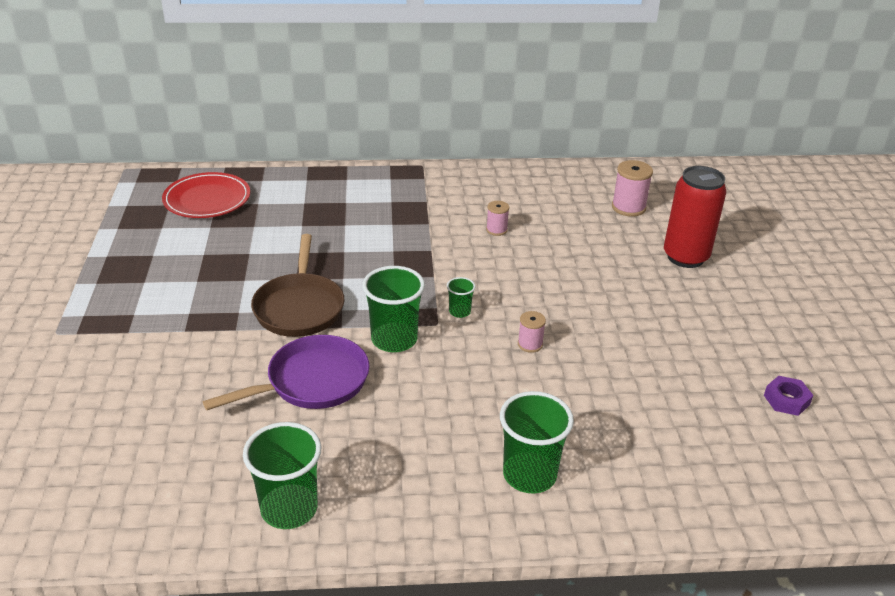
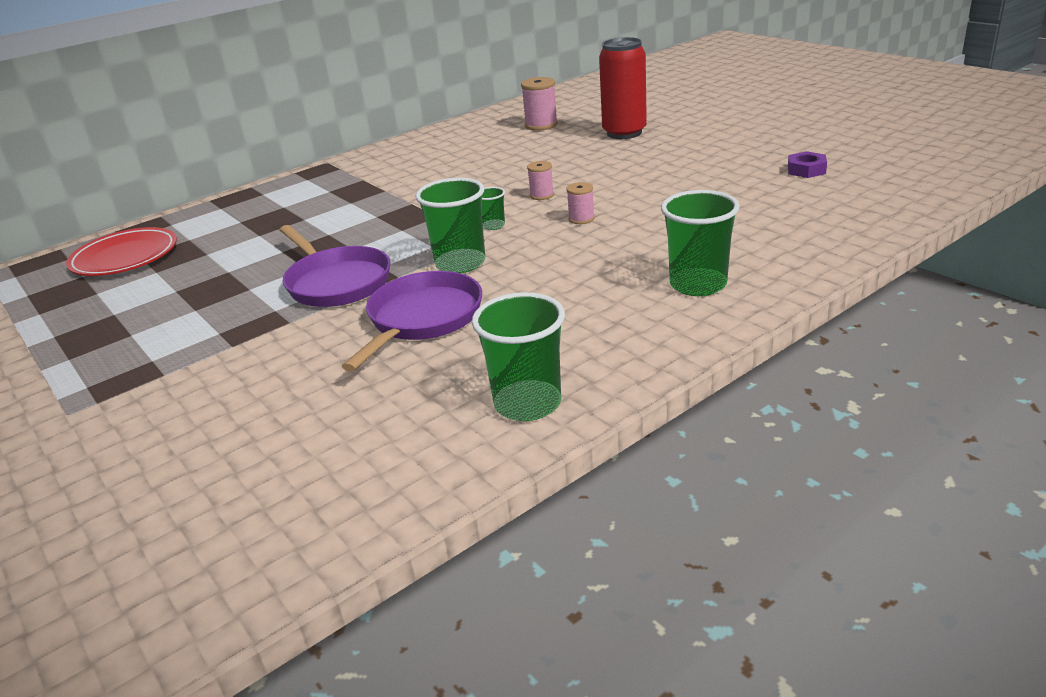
camera: 30 degrees left, 5 degrees down
(299, 307) = (336, 282): brown pan -> purple pan
(496, 230) = (452, 172): pink spool -> pink spool (541, 195)

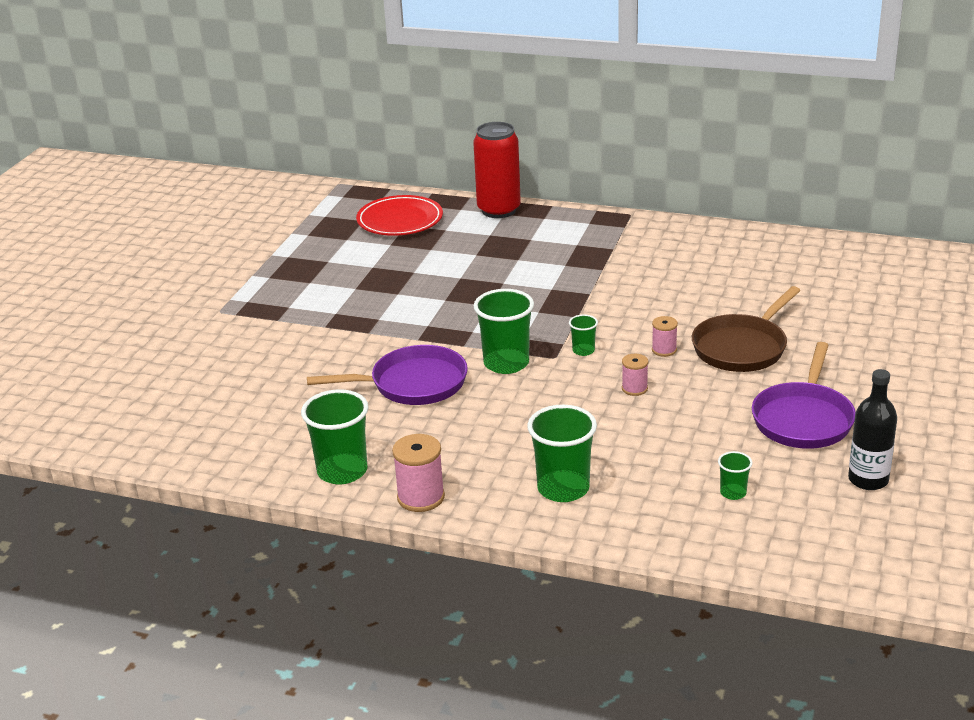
camera: 55 degrees right, 0 degrees up
(336, 282) = (435, 323): purple pan -> purple pan (803, 419)
(541, 125) = (831, 283): pink spool -> pink spool (421, 497)
(580, 169) = (742, 347): none -> brown pan
(624, 133) = (859, 338): red can -> red can (499, 210)
(777, 217) = (733, 493): none -> green cup
(806, 170) = (868, 480): purple nut -> black bottle

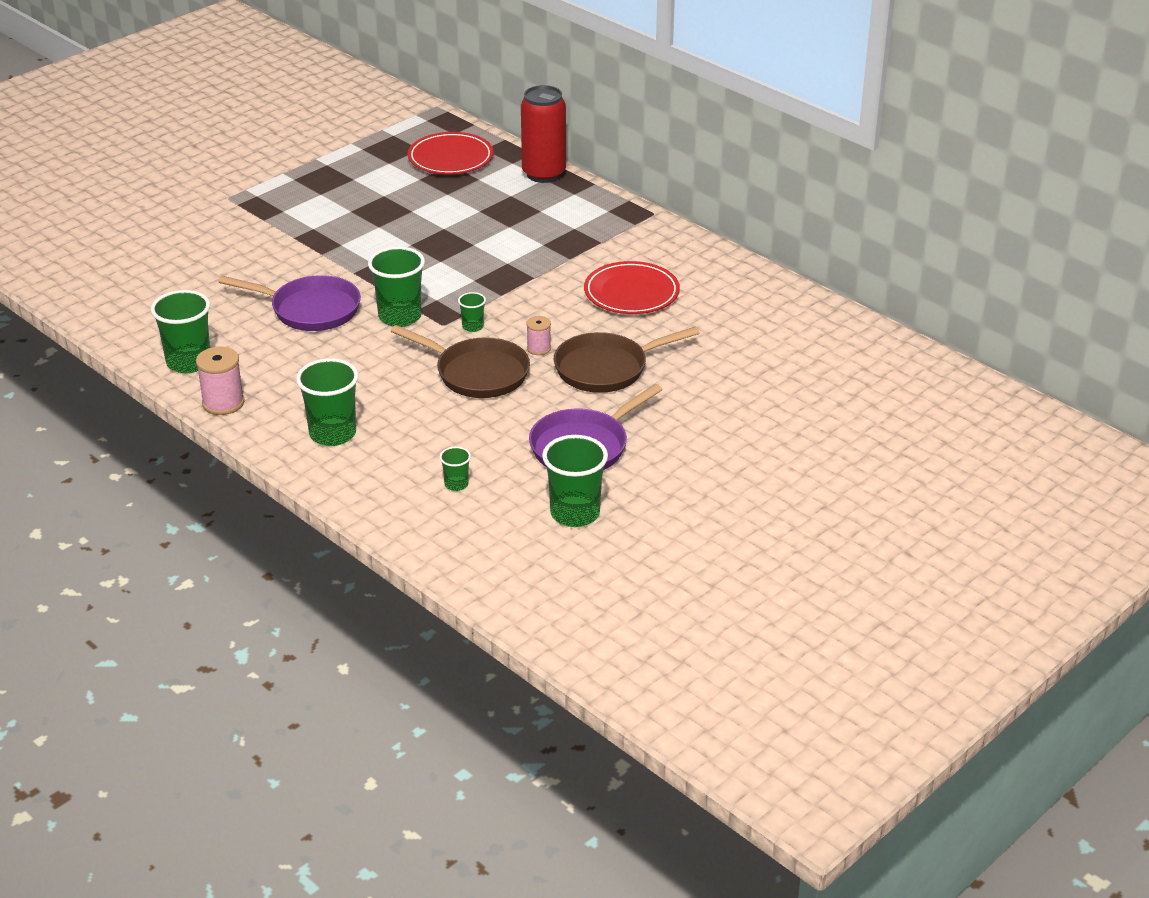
camera: 25 degrees right, 5 degrees up
(634, 388) = (477, 373): pink spool -> brown pan
(688, 280) = (631, 293): none -> red plate
(868, 480) = (575, 513): black bottle -> green cup

